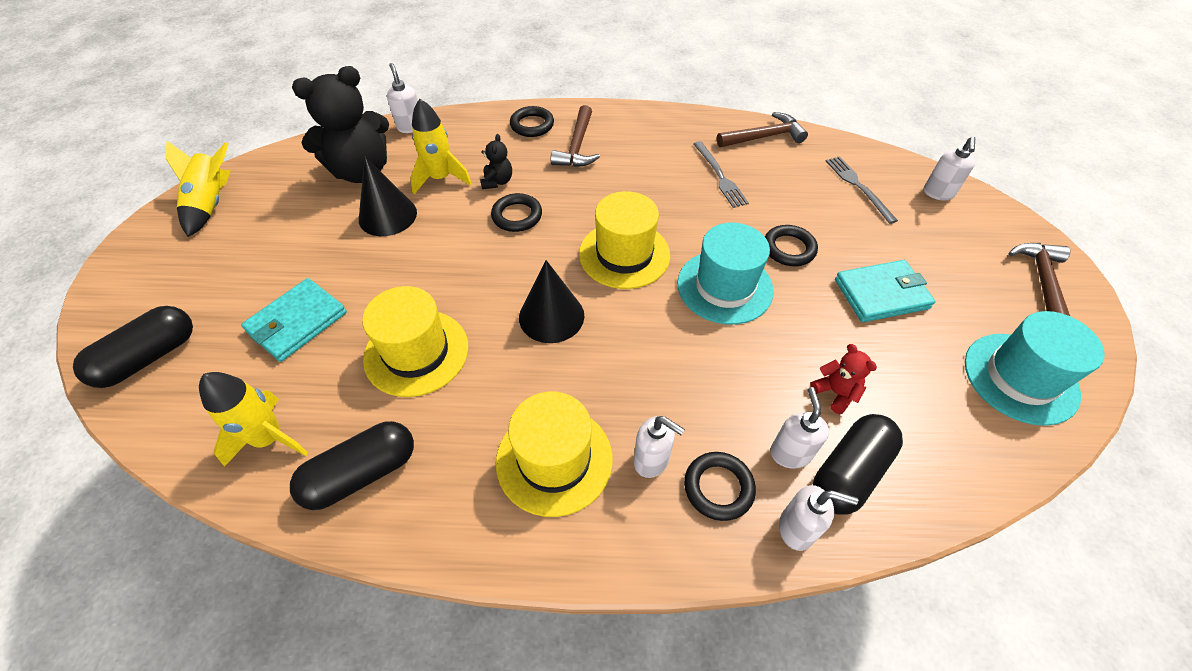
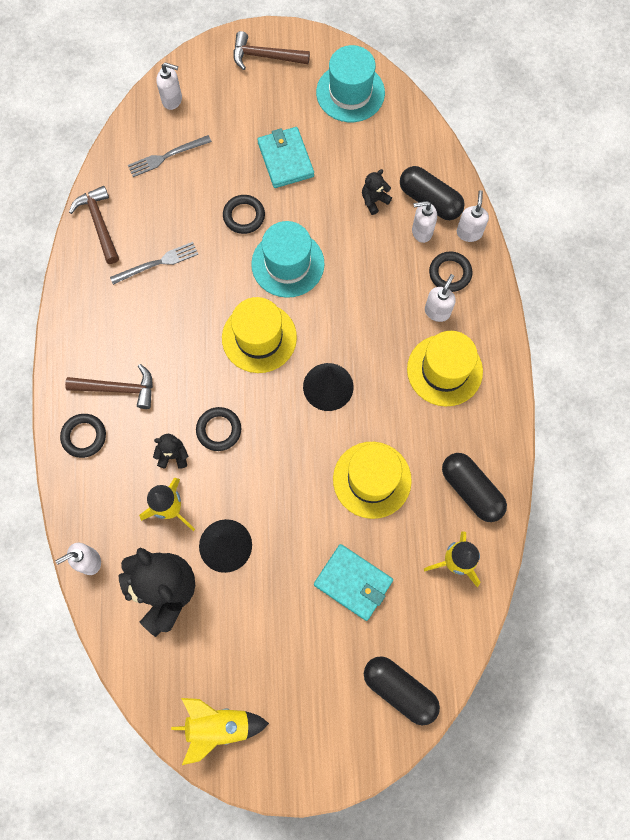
camera: 95 degrees left, 20 degrees up
(835, 393) = (374, 200): red teddy bear -> black teddy bear

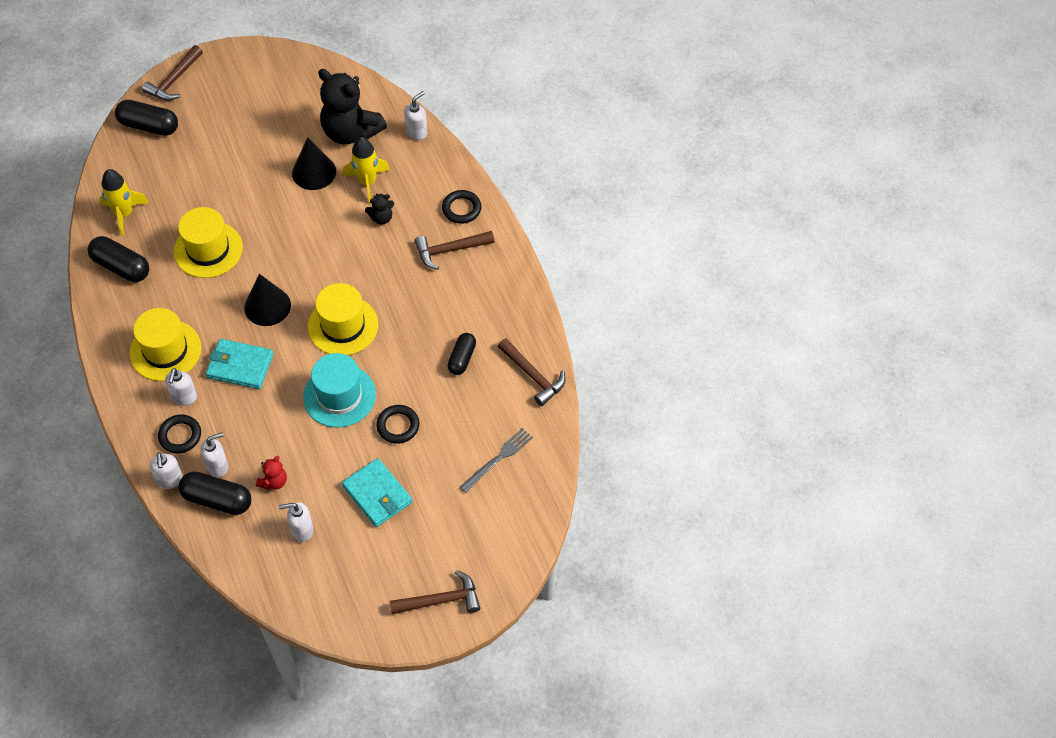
camera: 160 degrees right, 15 degrees down
(157, 263) = (462, 358): grey fork -> black capsule
(172, 100) = (519, 518): white soap dispenser -> white soap dispenser (302, 530)
(219, 430) = (350, 246): black ring -> none
(219, 725) = (277, 70): yellow rocket -> none
(350, 93) = (334, 589): turquoise hat -> none
(351, 757) = (174, 80): none -> brown hammer
(353, 582) = (203, 178): turquoise wallet -> turquoise wallet (240, 366)
(374, 200) = (274, 481): black teddy bear -> red teddy bear

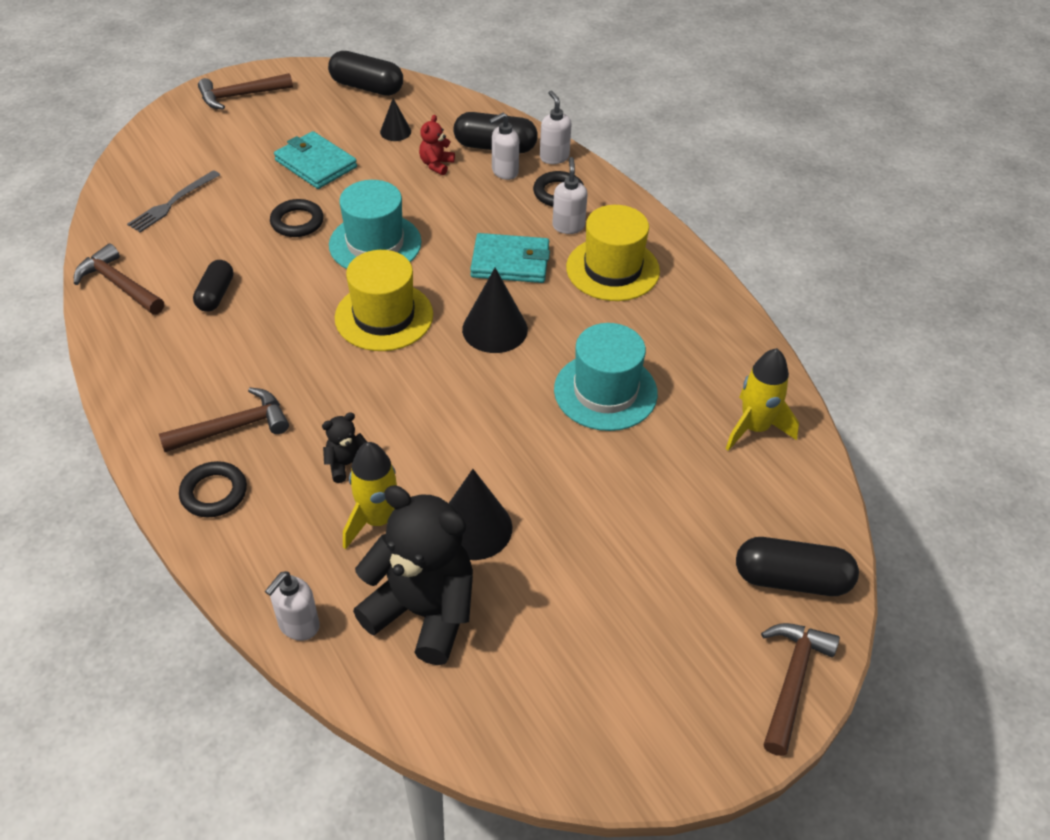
camera: 170 degrees right, 10 degrees down
(121, 267) = (720, 357): black capsule -> black capsule (367, 87)
(208, 249) = (605, 391): yellow hat -> turquoise hat
(302, 530) = (395, 131): white soap dispenser -> black cone

